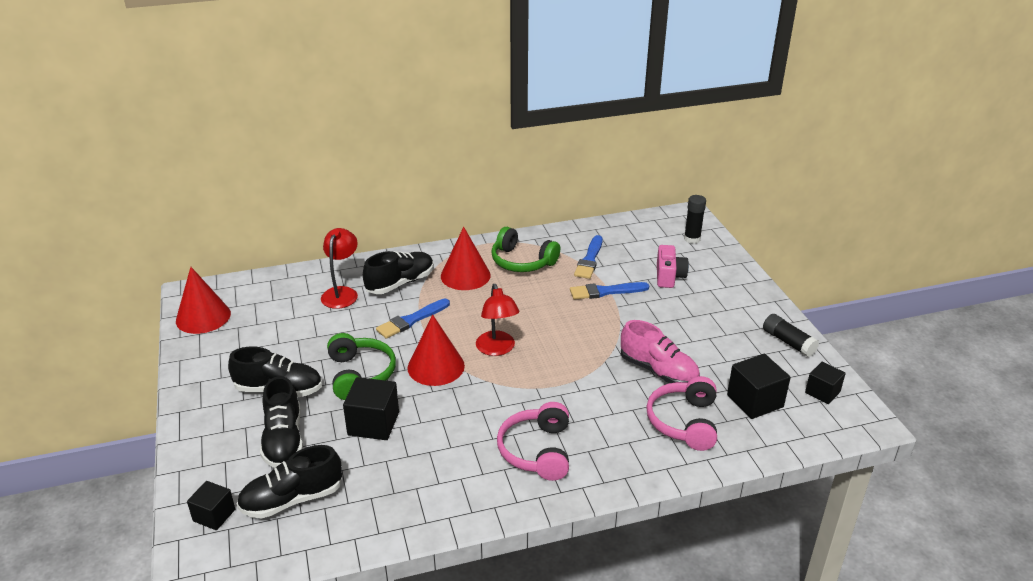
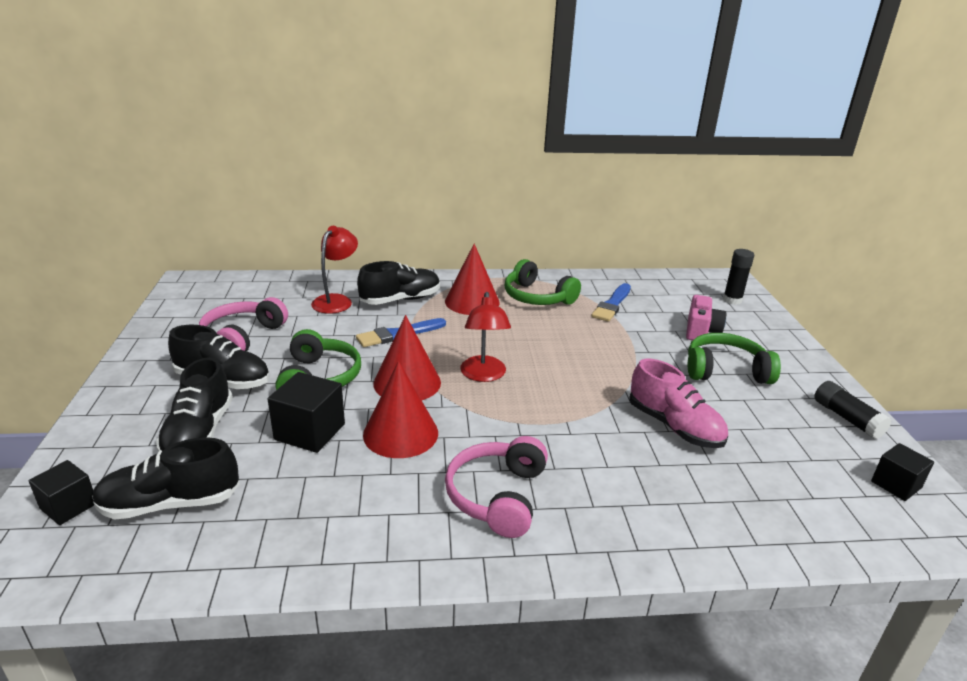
camera: 10 degrees right, 5 degrees down
(203, 317) = (186, 303): red cone -> red cone (400, 433)
(605, 291) = (624, 336): blue brush -> none
(684, 422) = (700, 492): pink headphones -> pink headphones (242, 337)
(692, 313) = (725, 370): none -> green headphones
(755, 401) = (800, 481): black cube -> none

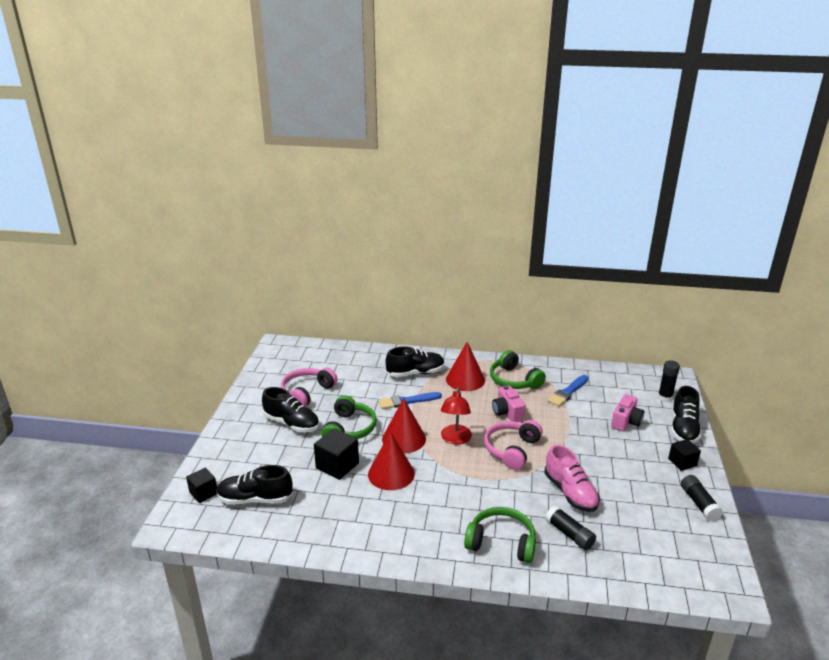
camera: 15 degrees right, 0 degrees up
(199, 433) = (274, 458): black shoe -> black shoe (683, 429)
(336, 300) = (372, 369): red lamp -> none
(497, 496) = (438, 522): pink headphones -> pink headphones (511, 450)
(544, 335) = (507, 412): none -> pink camera
(701, 485) = (569, 534): none -> black glue stick
(725, 370) = (628, 456): green headphones -> green headphones (501, 542)
(896, 484) = (704, 554): black cube -> black cube (682, 462)

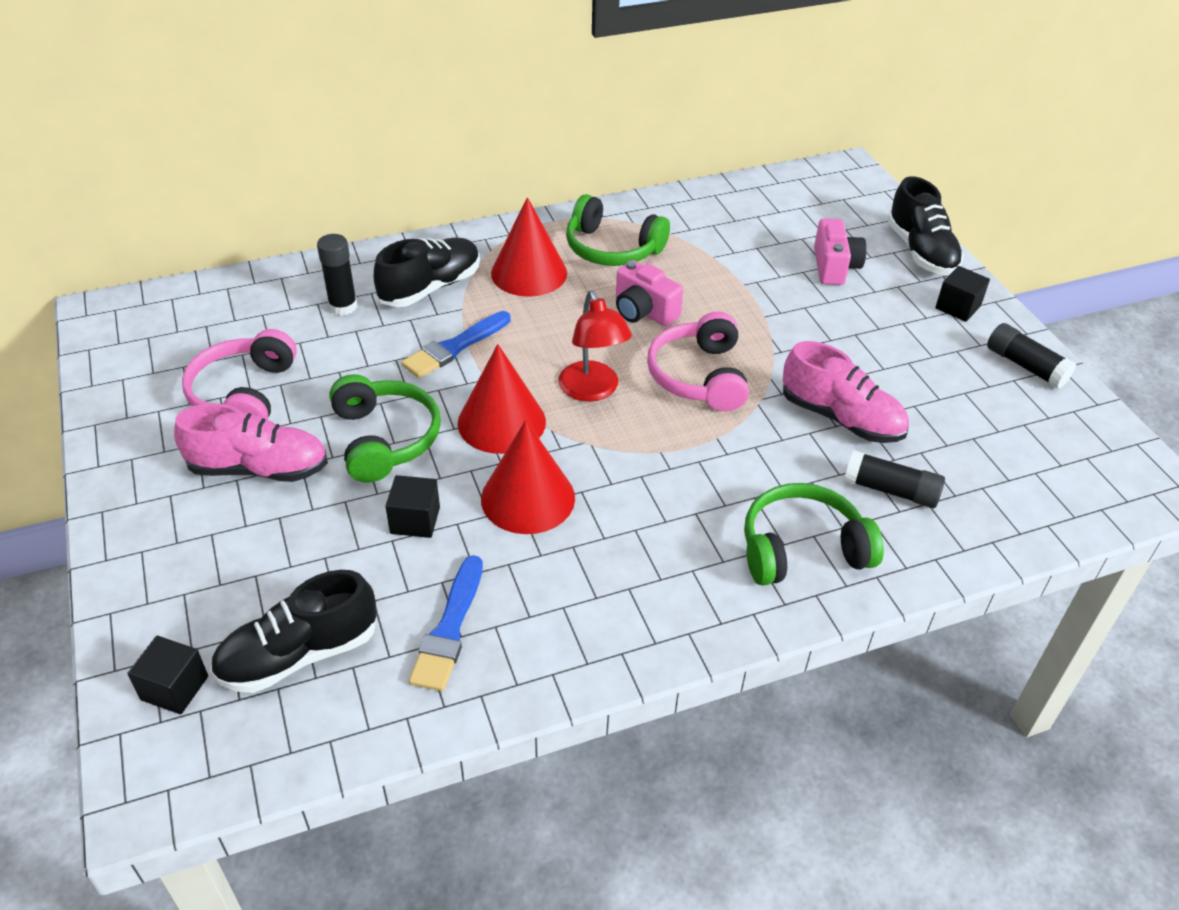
camera: 30 degrees left, 15 degrees up
(291, 423) = (259, 468): black shoe -> pink shoe
(337, 465) = (415, 520): black cube -> black cube, size x0.64
(568, 392) = (713, 243): blue brush -> blue brush (449, 629)
(665, 397) = (859, 207): black glue stick -> black glue stick (343, 306)

